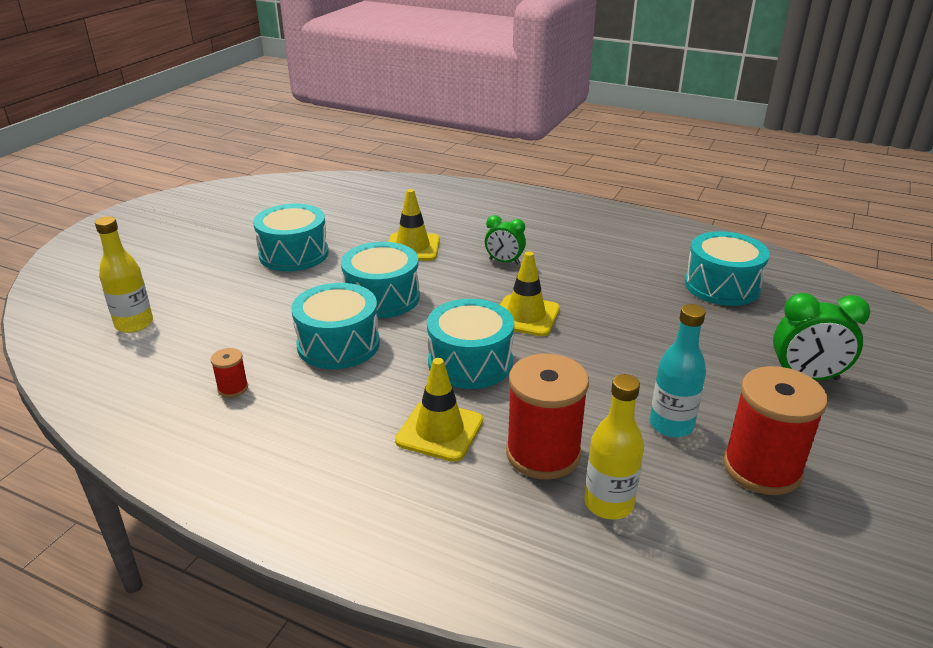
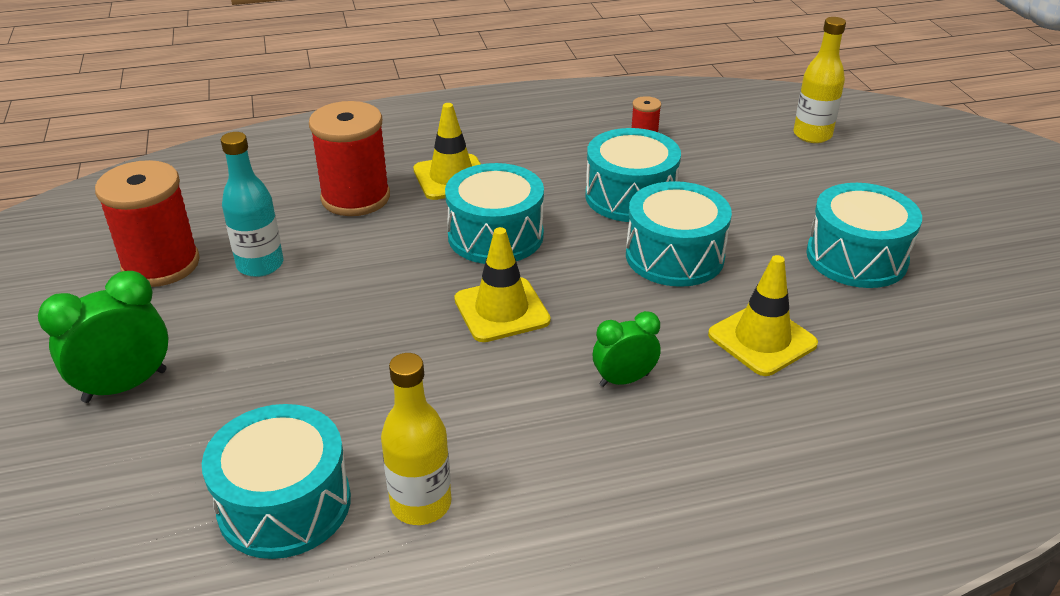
camera: 140 degrees right, 5 degrees up
(608, 503) = (279, 190): yellow bottle -> yellow bottle (421, 504)

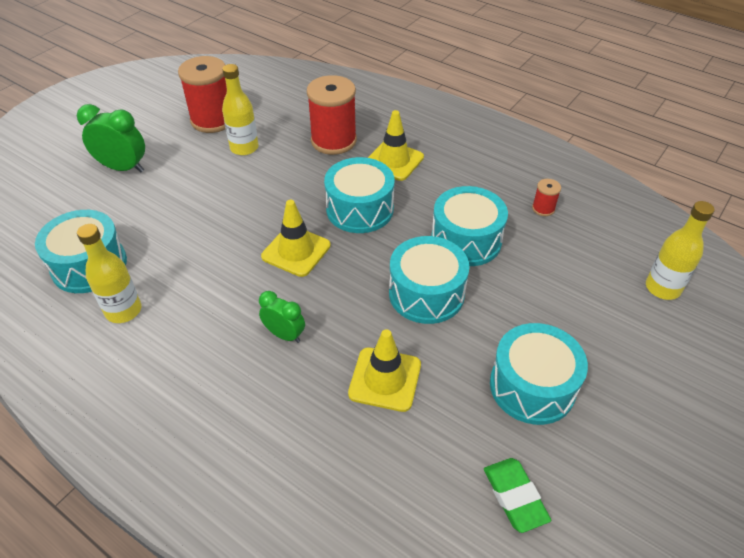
camera: 50 degrees right, 10 degrees up
(260, 265) = (244, 148): turquoise bottle -> yellow bottle
(972, 332) = (515, 496): none -> green eraser

